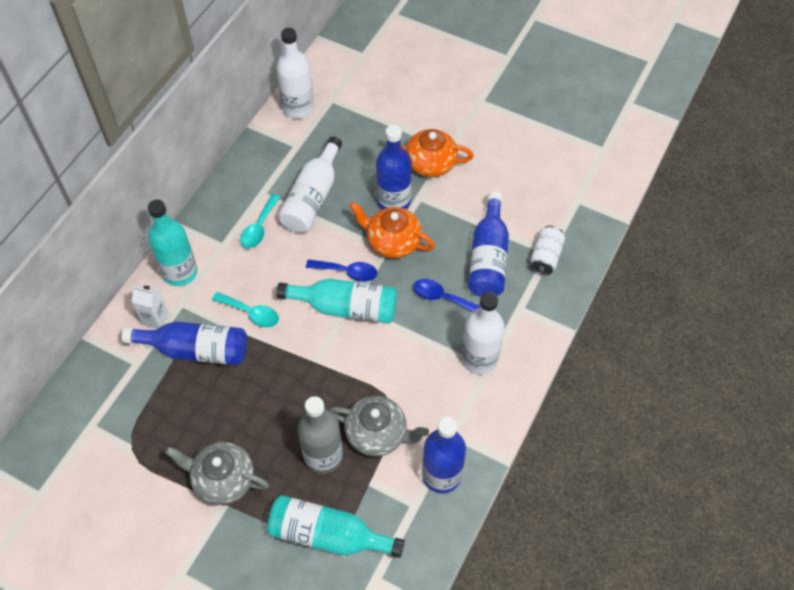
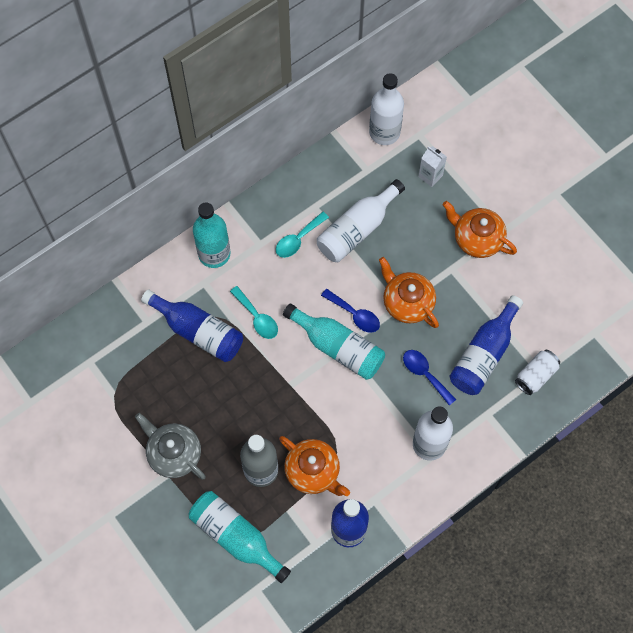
camera: 25 degrees right, 10 degrees up
(155, 319) = (177, 288): white carton -> white carton (430, 176)
(377, 434) = (313, 471): grey teapot -> orange teapot
(393, 201) = (426, 263): blue bottle -> none

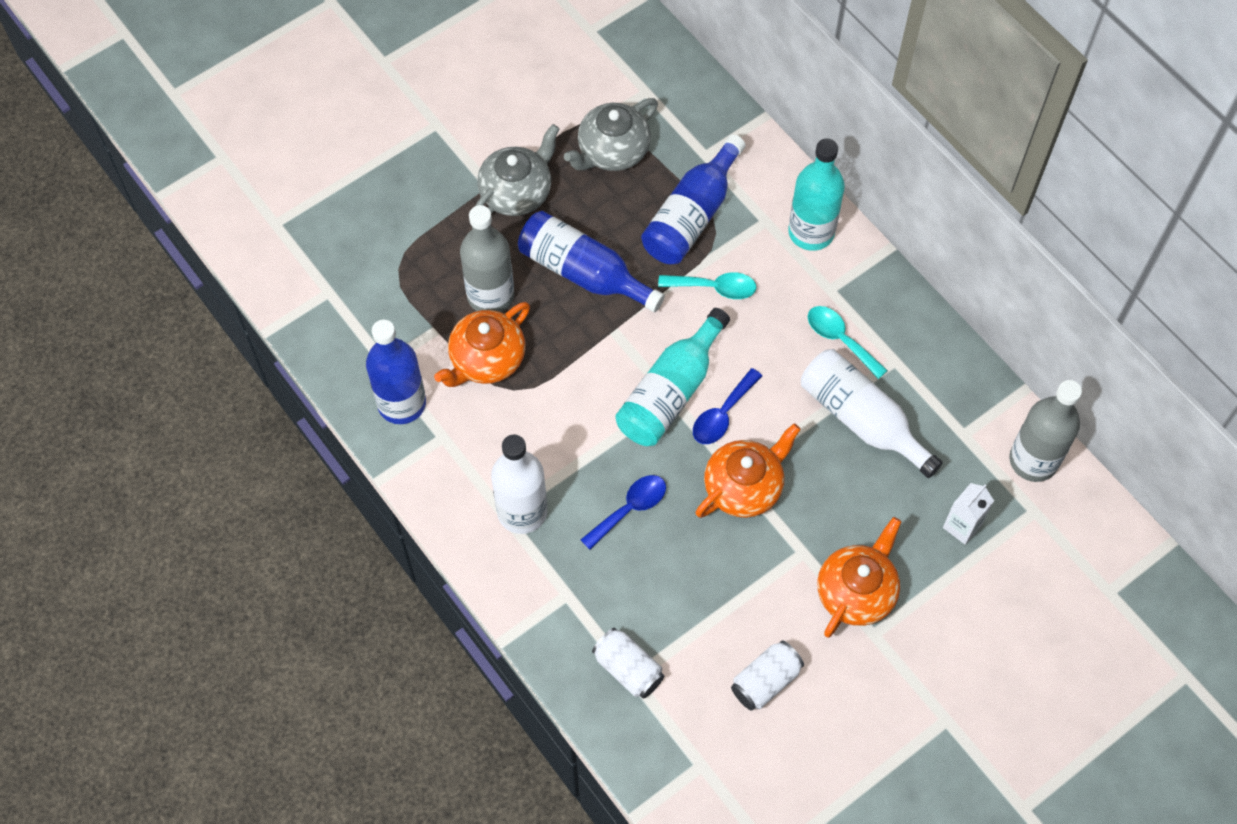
camera: 90 degrees right, 5 degrees down
(141, 386) = (612, 151): none -> grey teapot
(236, 537) = (400, 267): turquoise bottle -> none
(257, 317) = (714, 288): turquoise spoon -> turquoise spoon turned 135 degrees counterclockwise
(384, 132) = (1033, 460): white bottle -> grey bottle
(484, 354) = (662, 594): blue bottle -> blue bottle (584, 273)
(538, 294) = (765, 681): none -> white can

